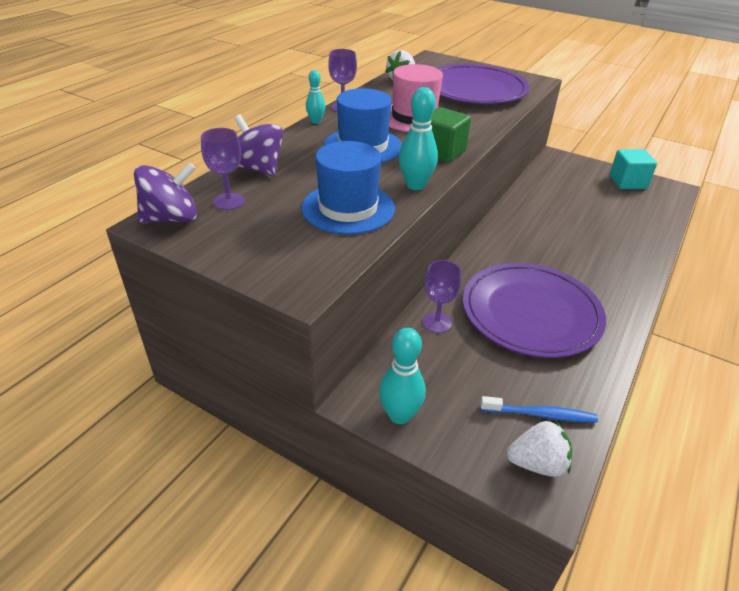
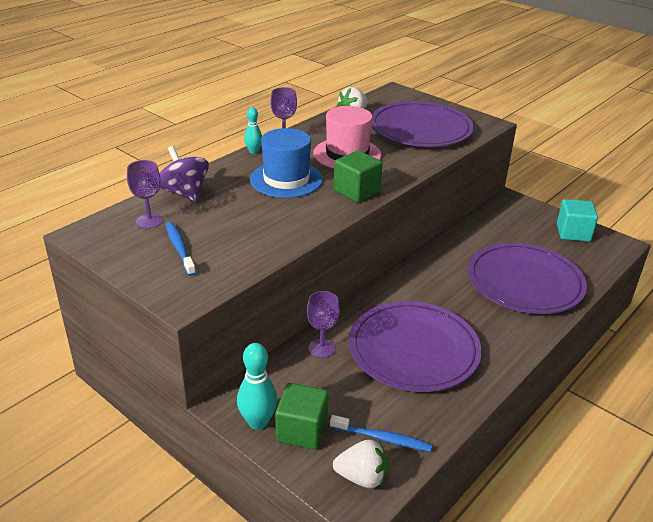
camera: 10 degrees right, 5 degrees down
(171, 218) = (97, 231): purple spinning top -> none
(275, 228) = (179, 248): none -> blue toothbrush
(348, 208) = (248, 236): blue hat -> none
(415, 185) = (317, 221): turquoise bowling pin -> none
(451, 418) = (302, 430): none -> green cube
(606, 233) = (525, 282): none -> purple plate

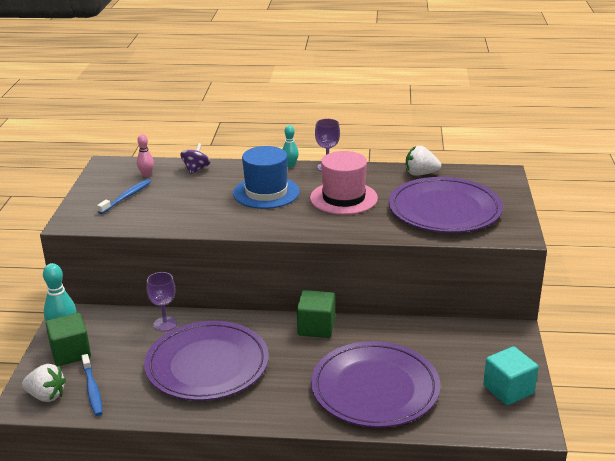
camera: 55 degrees right, 5 degrees down
(149, 221) = (146, 175): purple goblet -> pink bowling pin
(184, 193) = (196, 169): purple spinning top -> purple spinning top, size x0.67
(356, 191) = (288, 223): green cube -> green cube (316, 327)
(362, 477) = (46, 396): white strawberry -> white strawberry turned 45 degrees counterclockwise

